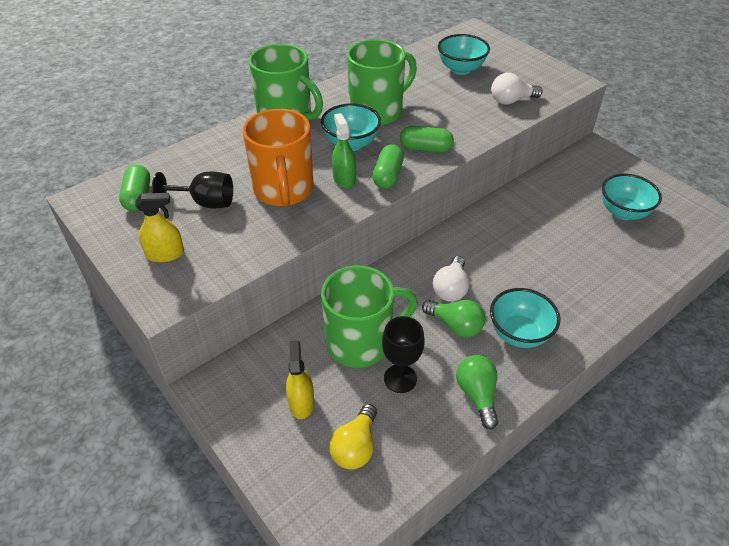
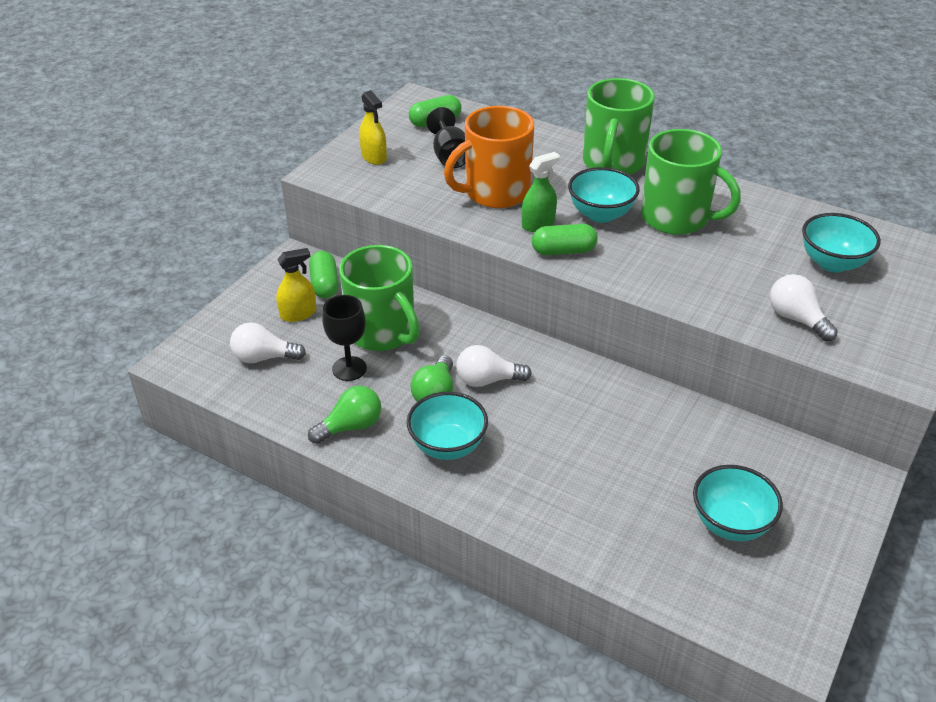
camera: 70 degrees right, 5 degrees down
(355, 447) = (264, 358): yellow light bulb -> white light bulb
(425, 148) = (632, 267): green capsule -> green capsule (324, 284)

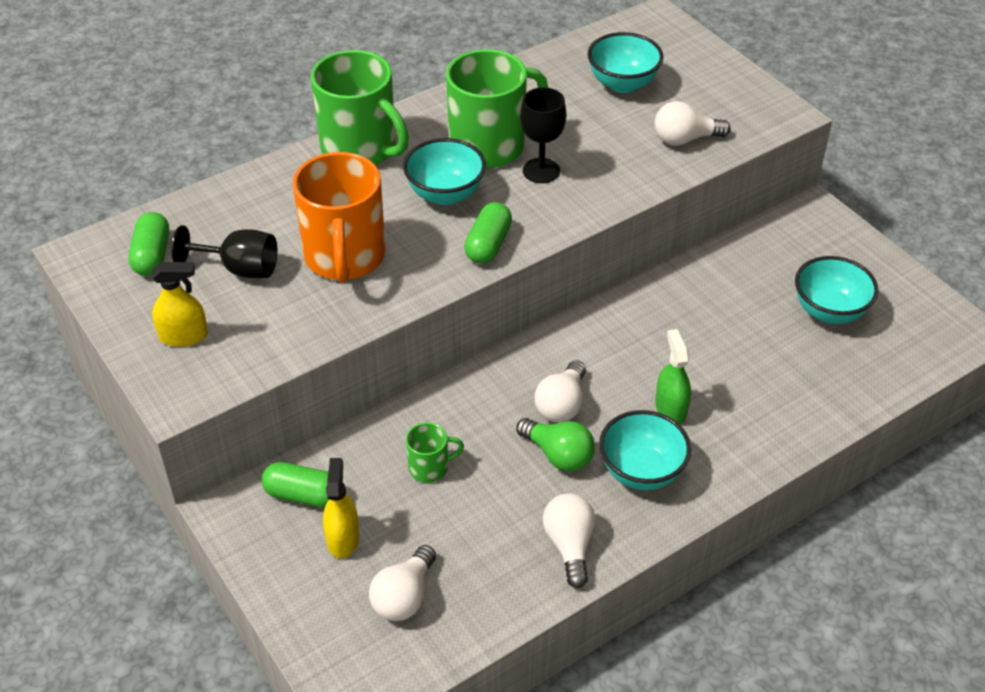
camera: 65 degrees left, 5 degrees up
(349, 368) = (474, 518): black goblet -> black goblet (541, 171)
(351, 426) = (569, 545): green light bulb -> white light bulb
(382, 332) = (430, 467): green mug -> green mug, size x0.46
(538, 224) = (428, 245): green spray bottle -> green spray bottle (671, 408)

